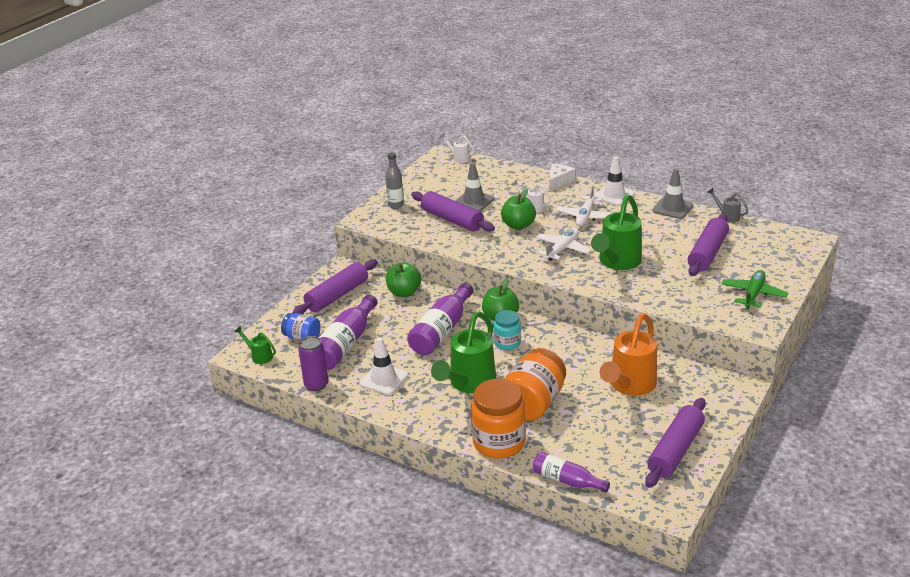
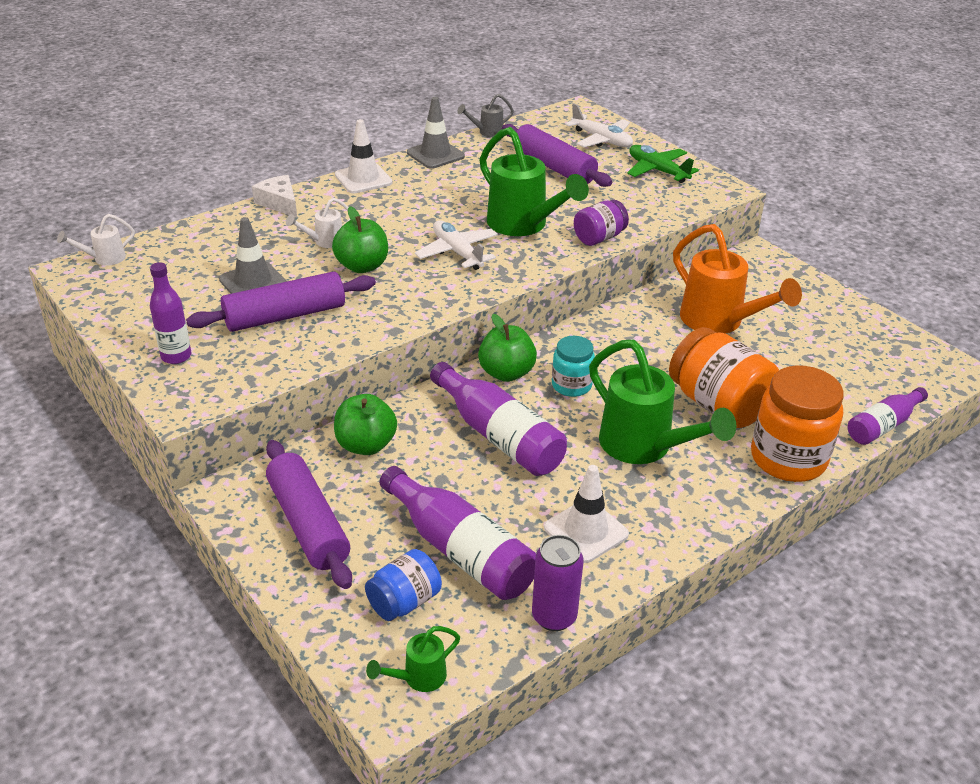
camera: 70 degrees left, 5 degrees up
(396, 205) = (176, 356): grey bottle -> purple bottle
(585, 216) = (393, 213): white plane -> white plane (601, 140)
(631, 293) = (599, 238): none -> purple jar
(675, 450) = (853, 331): purple rolling pin -> none

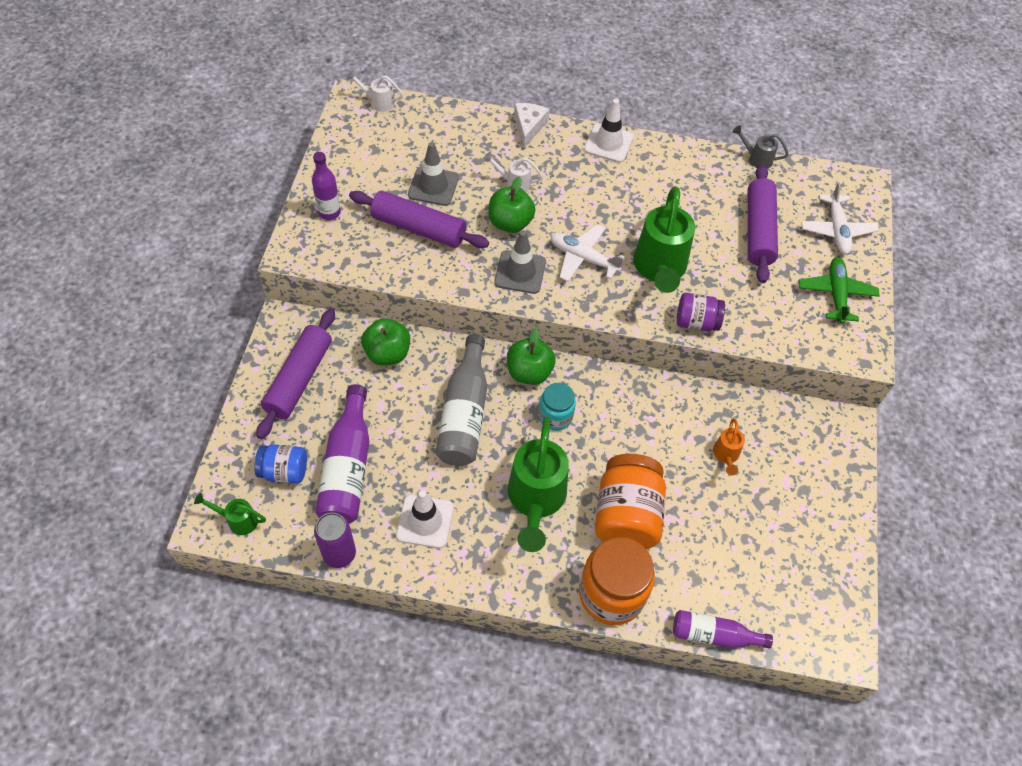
camera: 45 degrees right, 20 degrees up
(435, 155) = (688, 155): grey traffic cone -> grey traffic cone (520, 272)
(457, 252) = (583, 258): white plane -> white plane turned 75 degrees counterclockwise
(499, 436) = (464, 413): purple bottle -> grey bottle
(720, 322) = (726, 456): orange watering can -> orange watering can, size x0.47

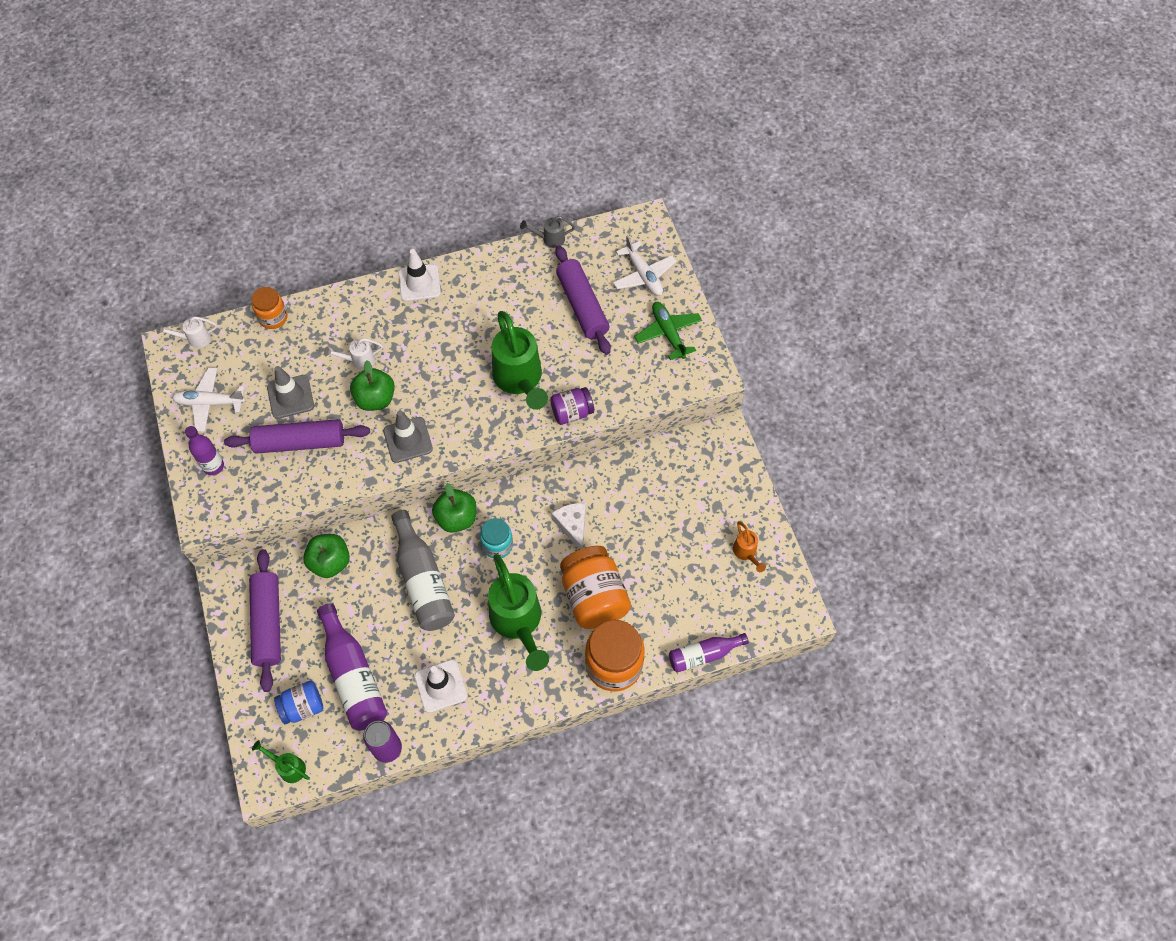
camera: 25 degrees left, 5 degrees up
(237, 520) = (288, 767): green watering can -> green watering can turned 45 degrees clockwise
(457, 114) = (273, 317): none -> orange jar
(529, 127) = (342, 300): white cheese -> white cheese (572, 525)
(583, 258) = (453, 401): white plane -> white plane (210, 403)
(726, 456) = (646, 508): orange watering can -> orange watering can (746, 553)

